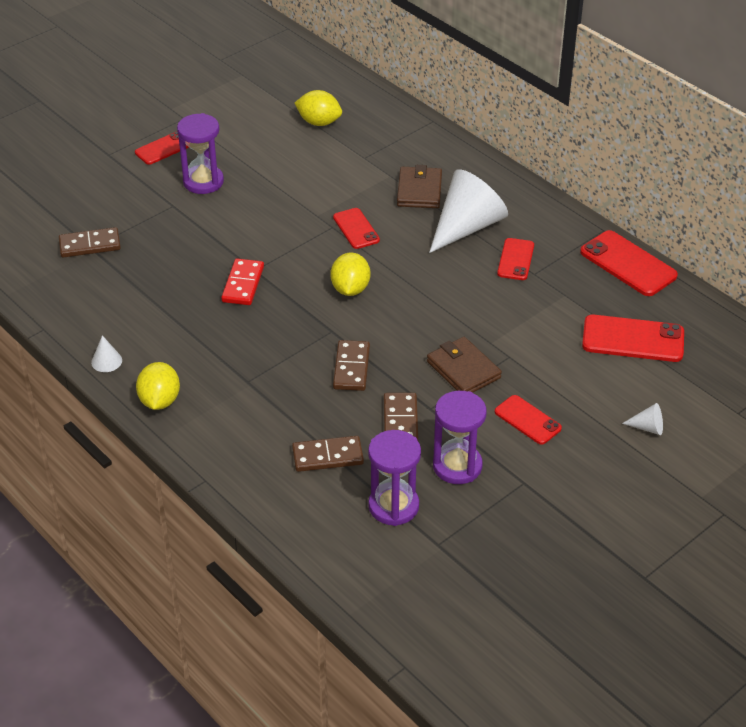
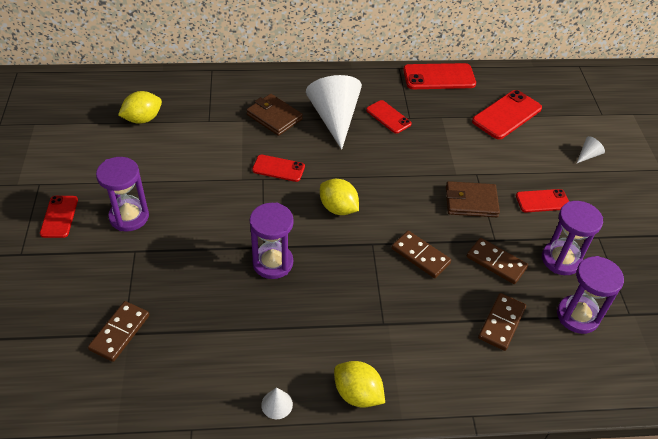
camera: 55 degrees left, 5 degrees up
(243, 284) = (272, 263): red domino -> purple hourglass

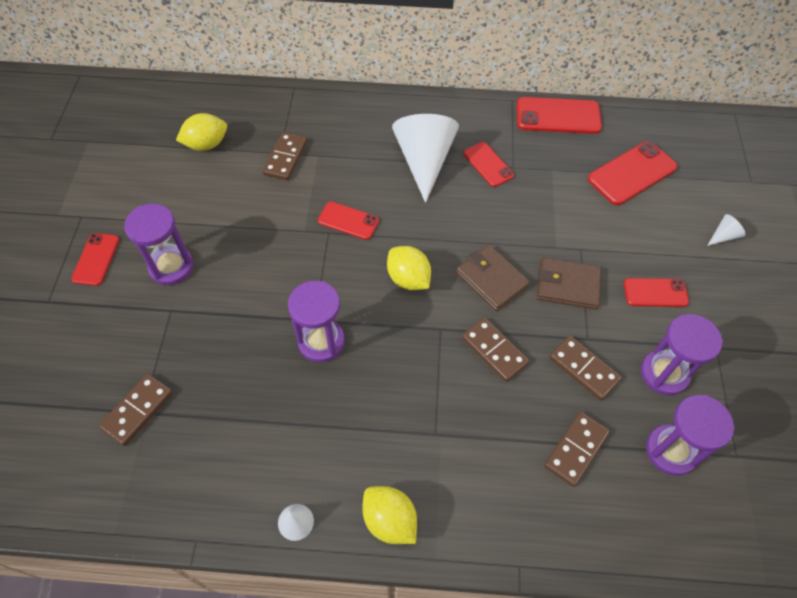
camera: 10 degrees right, 10 degrees up
(215, 124) = (285, 158): none -> brown domino
(274, 117) = (355, 154): brown wallet -> brown wallet (491, 279)

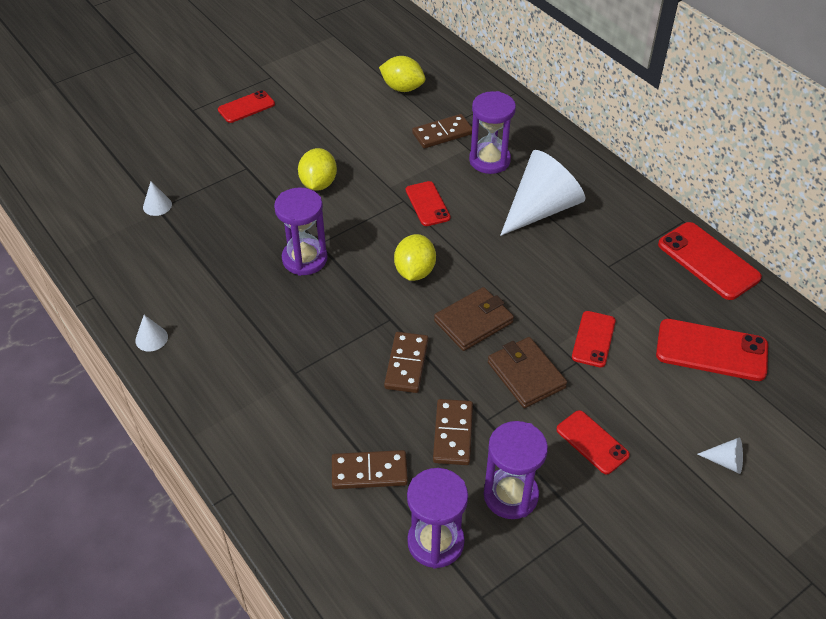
camera: 50 degrees right, 10 degrees down
(137, 410) = (157, 205): brown domino -> white cone
(171, 267) = (280, 144): purple hourglass -> purple hourglass (489, 160)
(389, 520) = (199, 390): yellow lemon -> yellow lemon (318, 184)
(488, 164) = (589, 248): red phone -> red phone (593, 339)
(491, 279) = (473, 322): brown wallet -> brown wallet turned 45 degrees clockwise

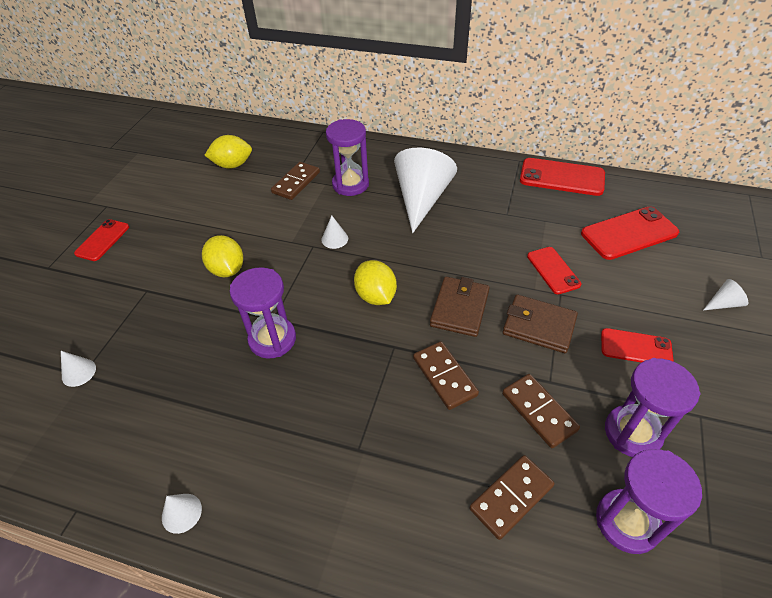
camera: 35 degrees left, 0 degrees up
(427, 204) = (334, 239): red phone -> white cone

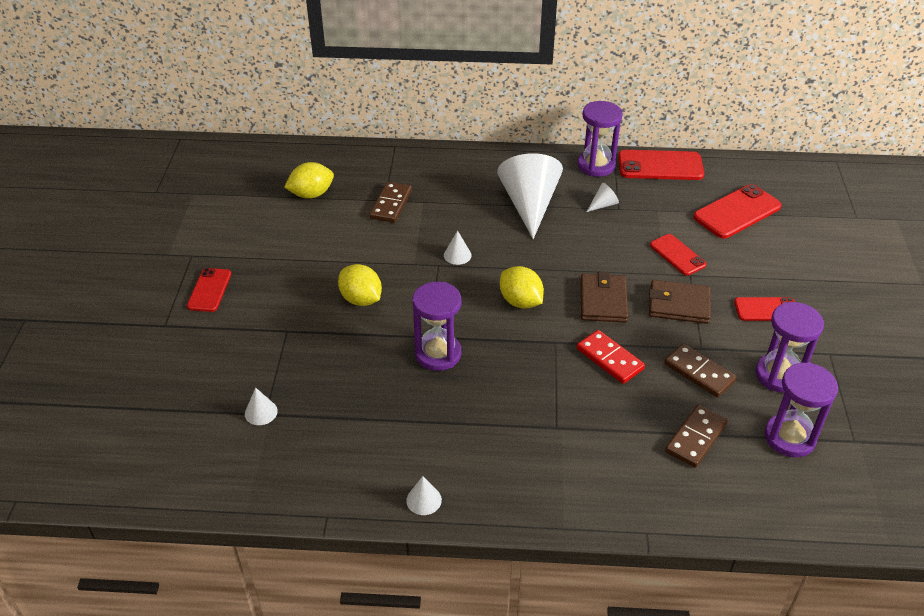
camera: 15 degrees left, 5 degrees down
(350, 184) = (450, 199): purple hourglass -> purple hourglass (596, 165)
(444, 376) = (609, 359): brown domino -> red domino
(723, 303) = (831, 262): white cone -> white cone (603, 205)

